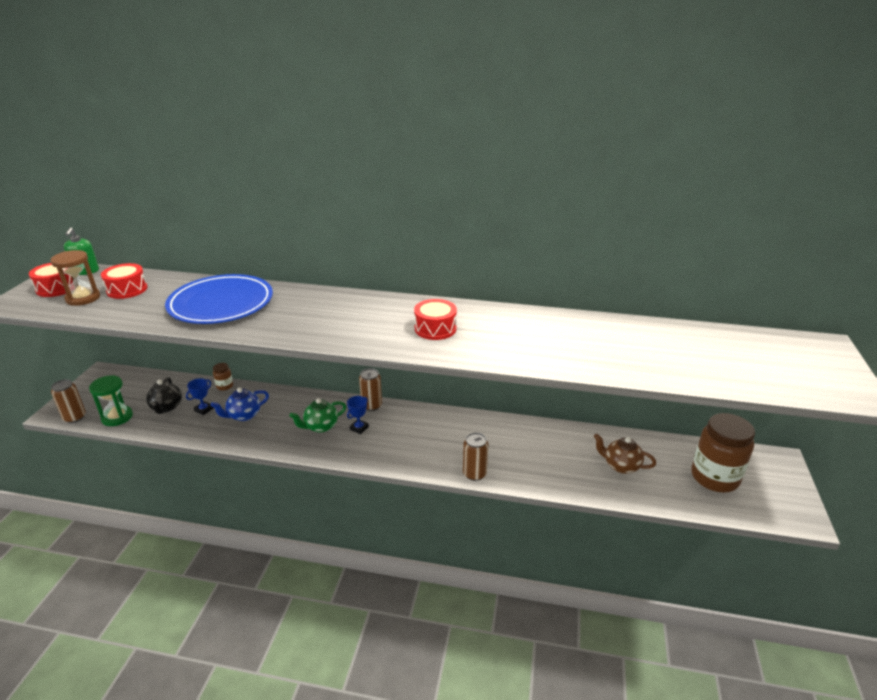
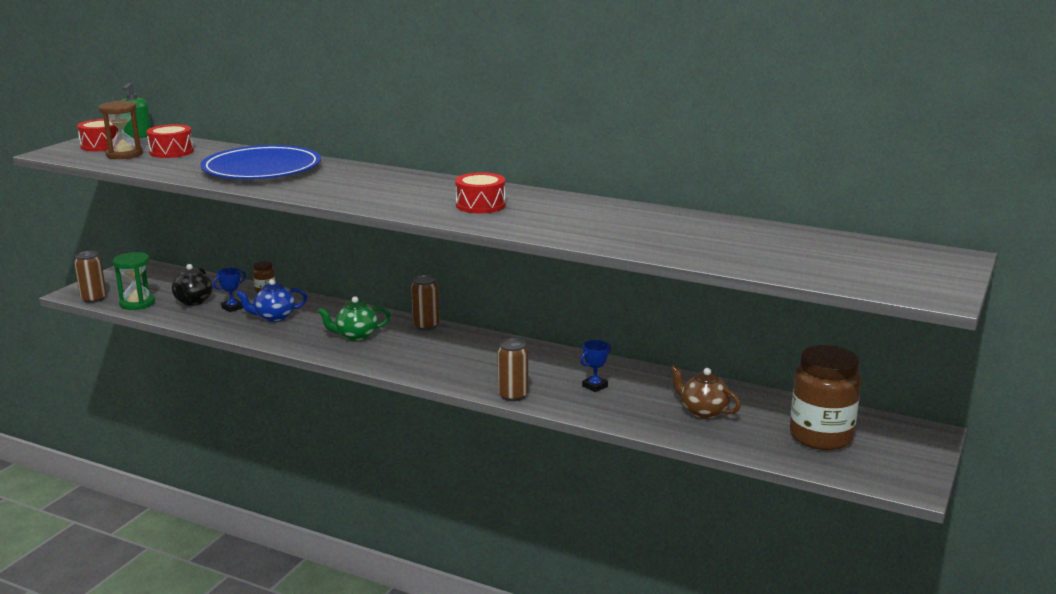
camera: 15 degrees right, 10 degrees down
(359, 428) = (400, 342): blue trophy -> blue trophy (595, 386)

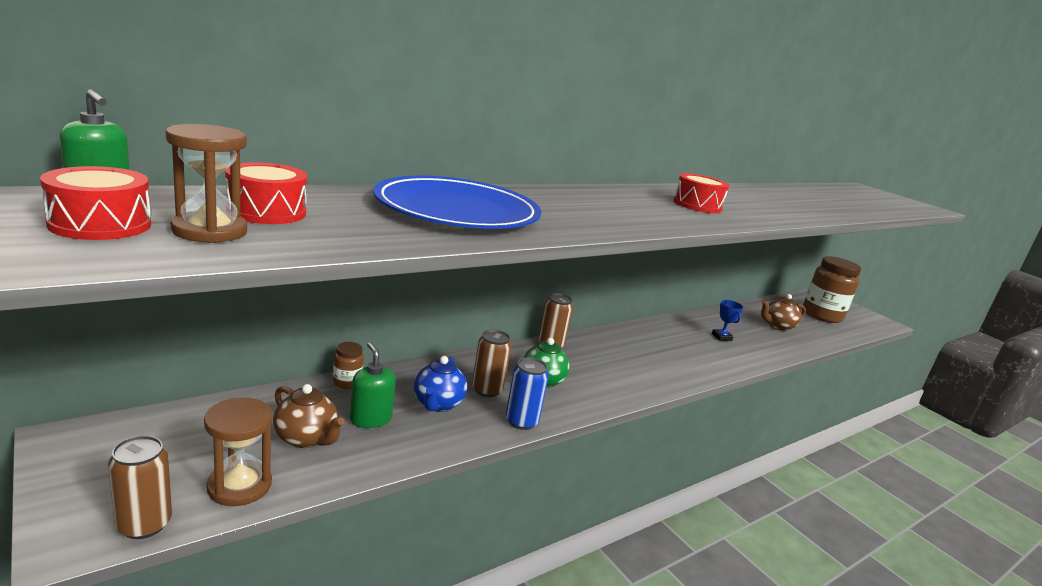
camera: 65 degrees left, 0 degrees up
(137, 303) = (239, 486): green hourglass -> brown hourglass
(193, 301) = (306, 438): black teapot -> brown teapot
(232, 308) = (370, 419): blue trophy -> green soap dispenser
(286, 343) = (521, 421): none -> blue can
(513, 395) = (723, 367): brown can -> brown can (487, 390)

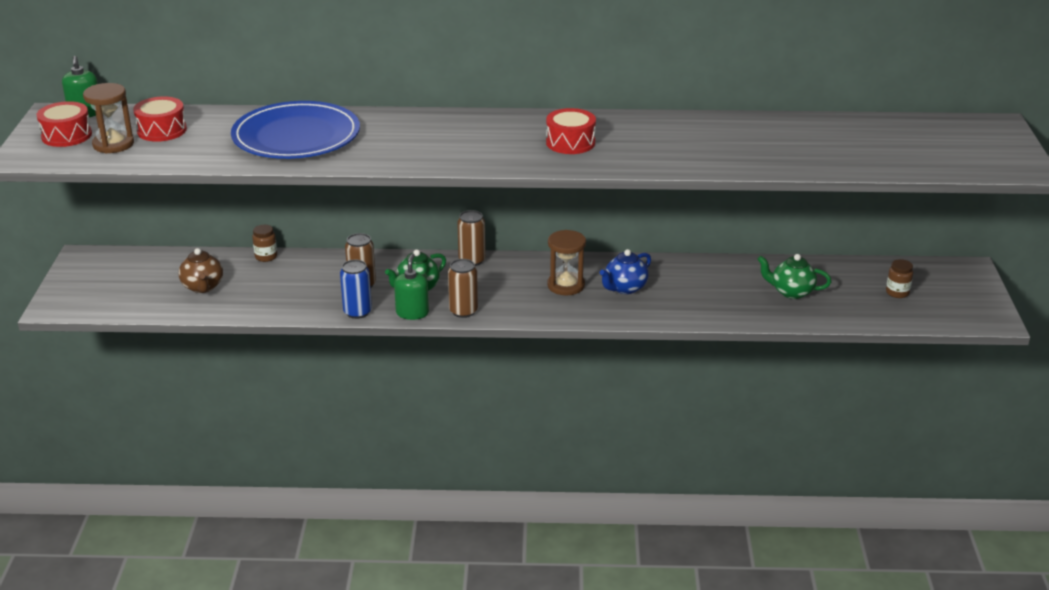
camera: 40 degrees right, 10 degrees up
(144, 524) = (85, 309): brown can -> brown can (463, 311)
(239, 486) = (143, 303): brown hourglass -> brown hourglass (566, 285)
(370, 419) = (254, 285): green soap dispenser -> green soap dispenser (412, 313)
(437, 404) = (311, 286): blue teapot -> blue teapot (625, 288)
(721, 337) = (683, 289): blue trophy -> none
(777, 326) = (791, 292): brown teapot -> green teapot
(821, 315) = (897, 293): brown jar -> brown jar, size x0.43

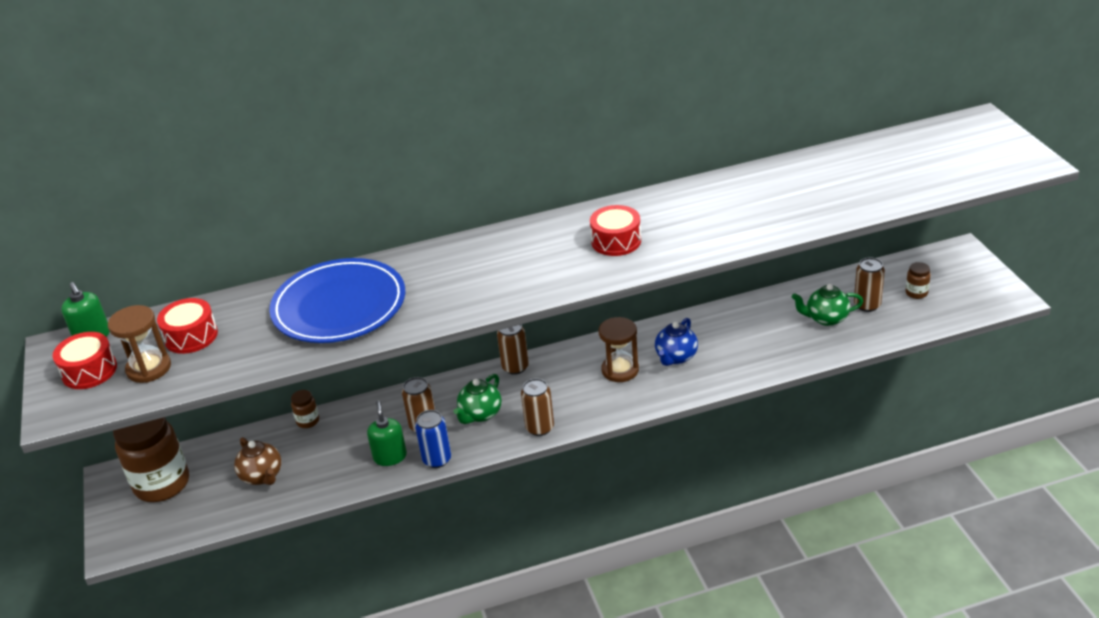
camera: 15 degrees left, 5 degrees up
(118, 272) = (162, 484): none -> brown jar
(412, 313) = (491, 444): green soap dispenser -> green soap dispenser (390, 457)
(840, 291) = (867, 305): none -> brown can

